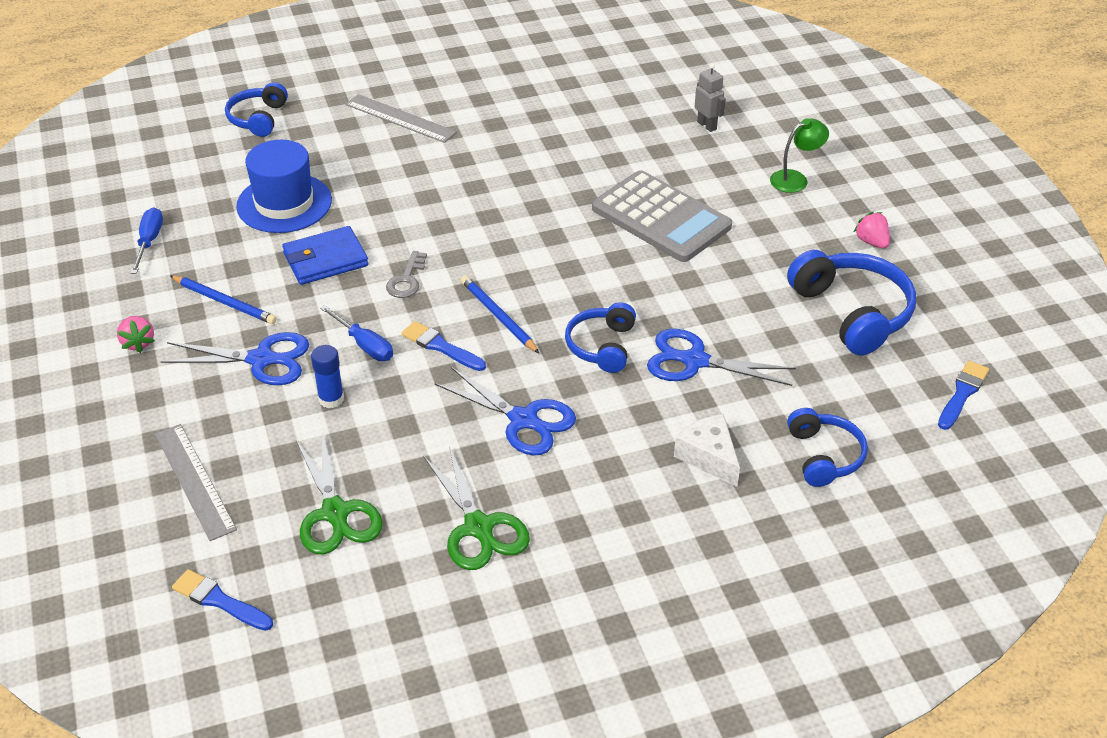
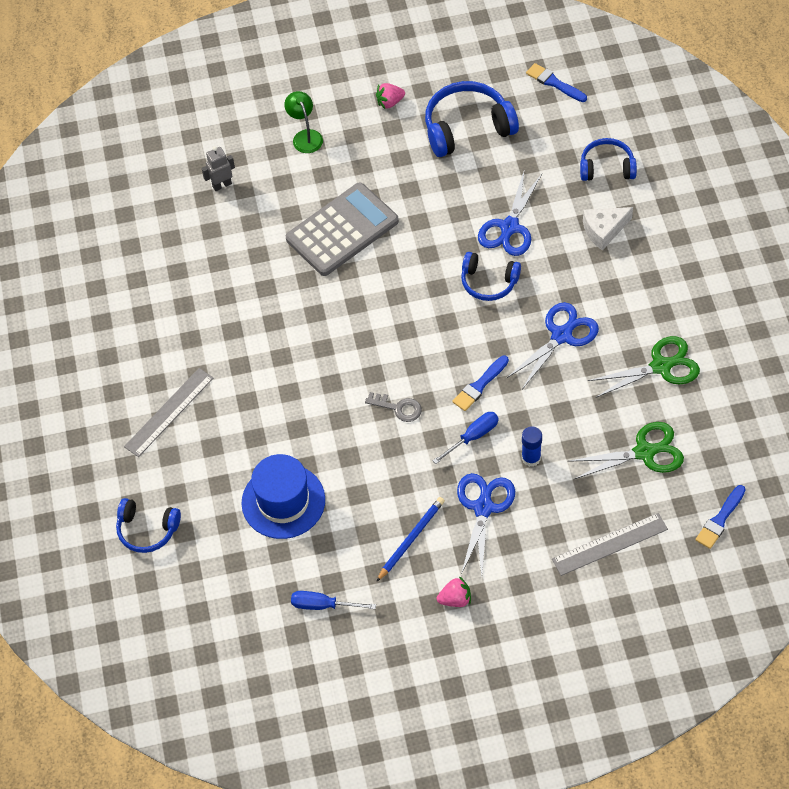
camera: 80 degrees left, 15 degrees up
(325, 259) = (365, 467): blue wallet -> none
(498, 316) = (449, 346): blue pencil -> none

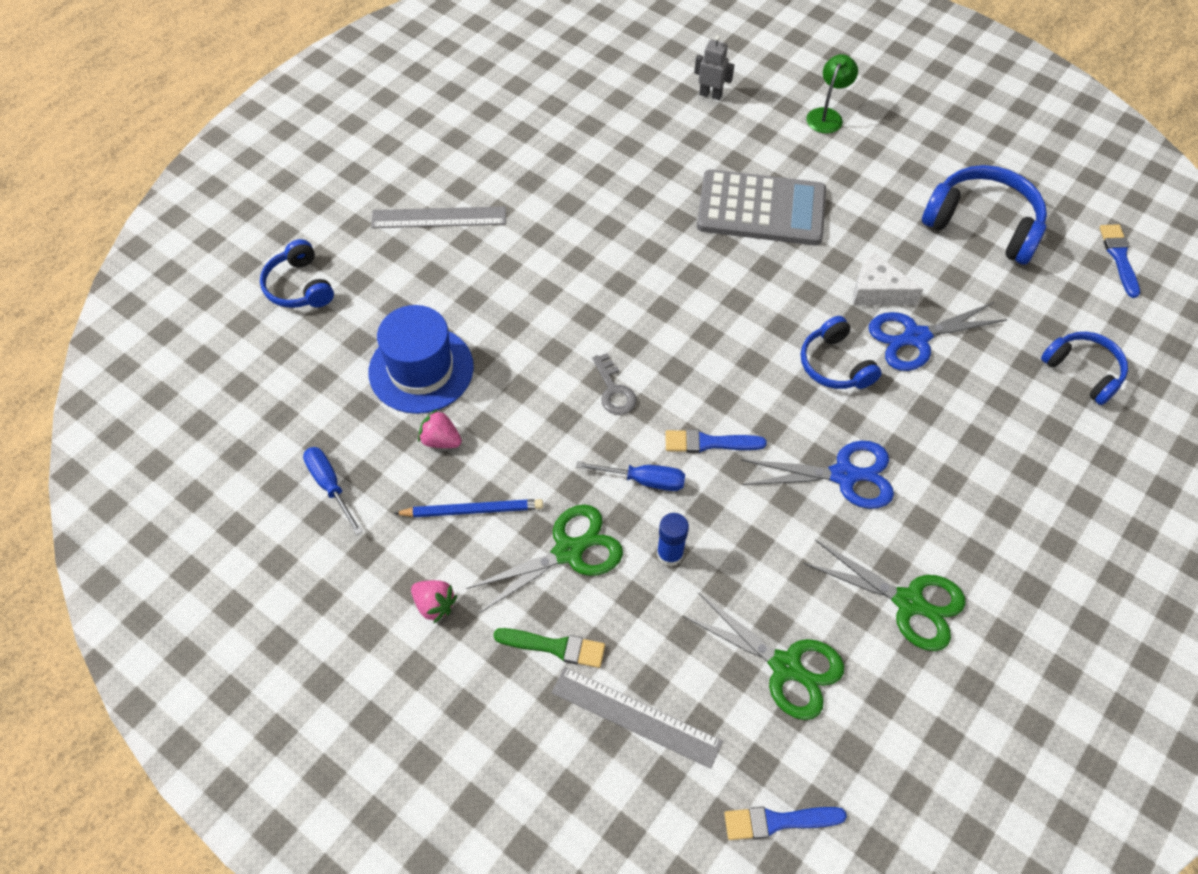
camera: 45 degrees right, 0 degrees up
(390, 102) = (936, 149): pink strawberry -> pink strawberry (441, 440)
(483, 508) = (568, 551): blue scissors -> green scissors
(535, 555) = (555, 647): none -> green brush
(604, 230) = (1008, 423): white cheese -> white cheese (877, 292)

